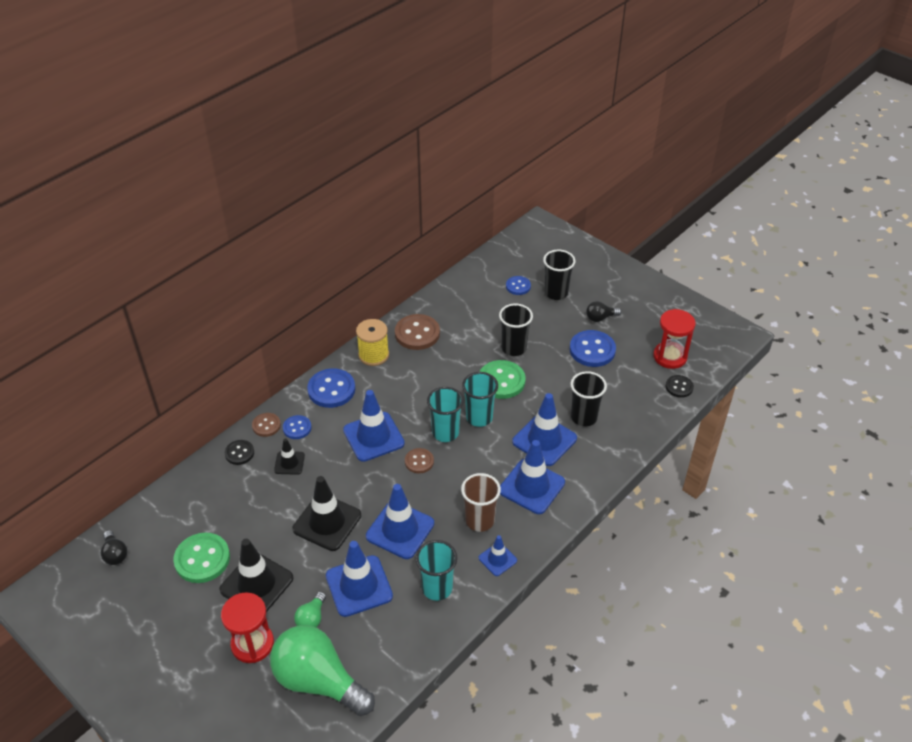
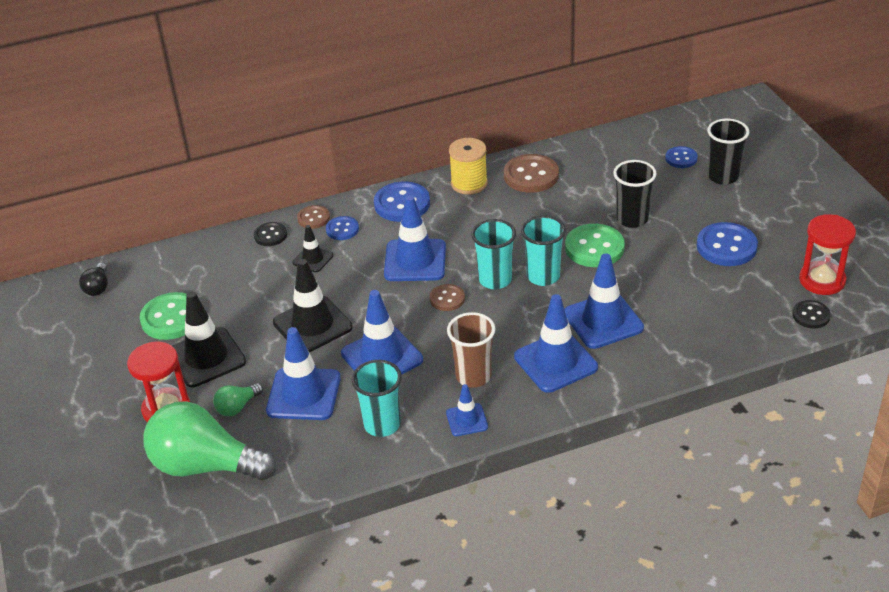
camera: 30 degrees right, 5 degrees down
(318, 681) = (205, 466): green light bulb -> green light bulb turned 45 degrees counterclockwise
(584, 417) = (667, 312): black cup -> none
(600, 318) = (760, 216): black light bulb -> none

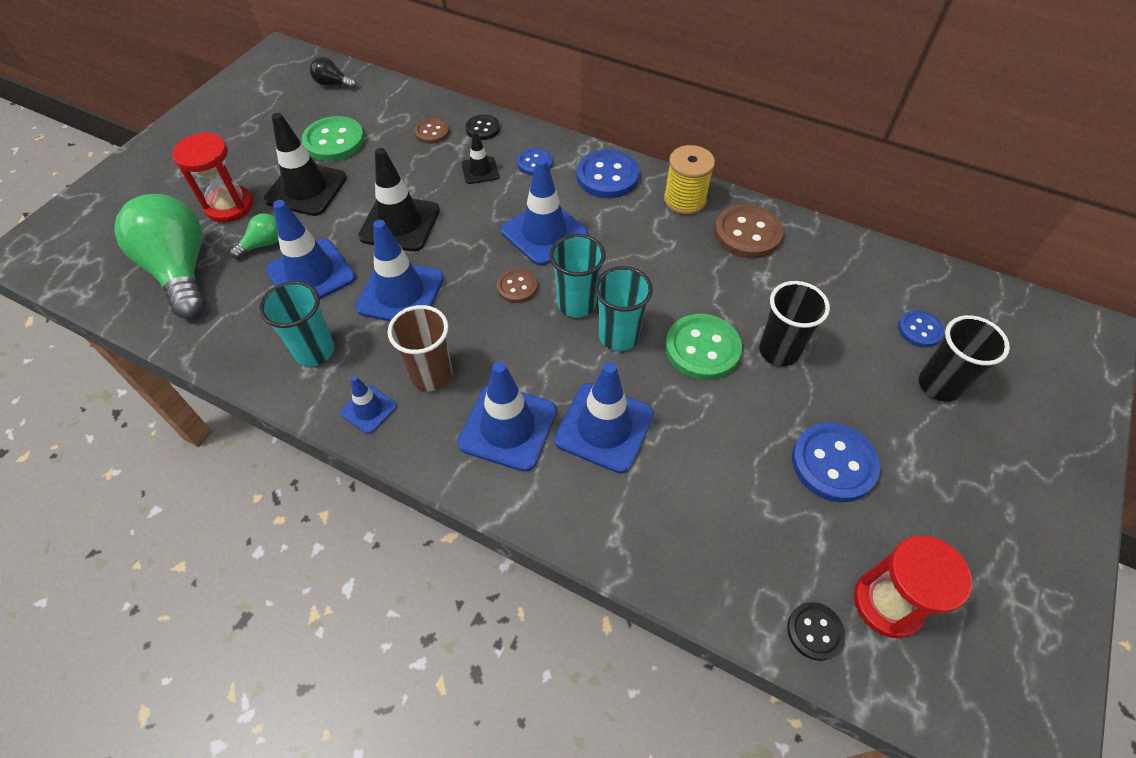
camera: 45 degrees right, 15 degrees up
(98, 287) = (333, 84): black light bulb -> black light bulb turned 60 degrees clockwise
(237, 407) = (263, 244): green light bulb -> green light bulb turned 135 degrees clockwise
(313, 218) = (530, 138): brown button -> brown button (432, 132)

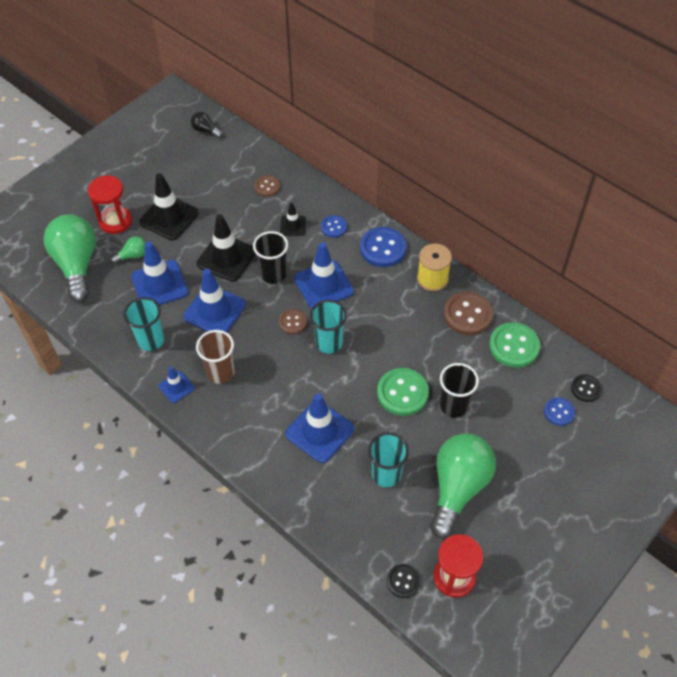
camera: 15 degrees right, 0 degrees up
(334, 141) = (196, 181): green button -> green button (514, 346)
(482, 129) = (304, 190): black button -> black button (585, 389)
(508, 427) = (259, 417): blue traffic cone -> none
(618, 336) = (349, 372): turquoise cup -> turquoise cup (386, 474)
(833, 463) = (458, 487): blue button -> green light bulb
(939, 385) = (553, 453): black cup -> black cup (273, 274)

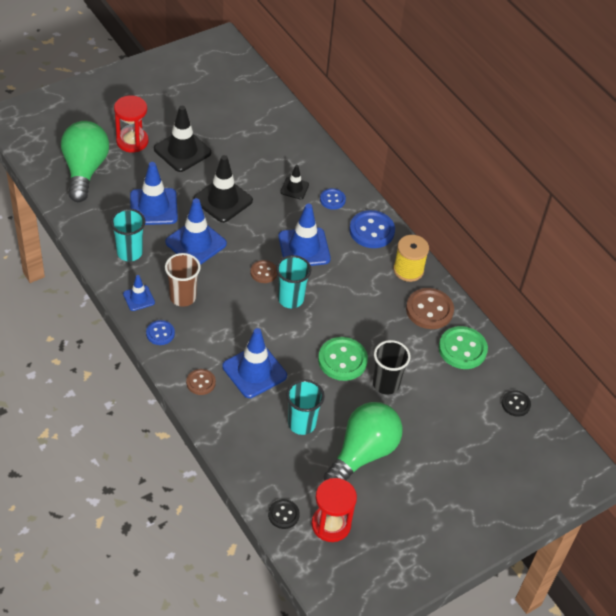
camera: 10 degrees right, 5 degrees down
(133, 255) = (138, 175): green light bulb -> none
(205, 130) = (243, 82): black light bulb -> none
(267, 187) = (283, 147): brown button -> brown button (201, 382)
(273, 274) = (261, 226): black cup -> none
(559, 412) = (482, 417): blue button -> blue button (160, 333)

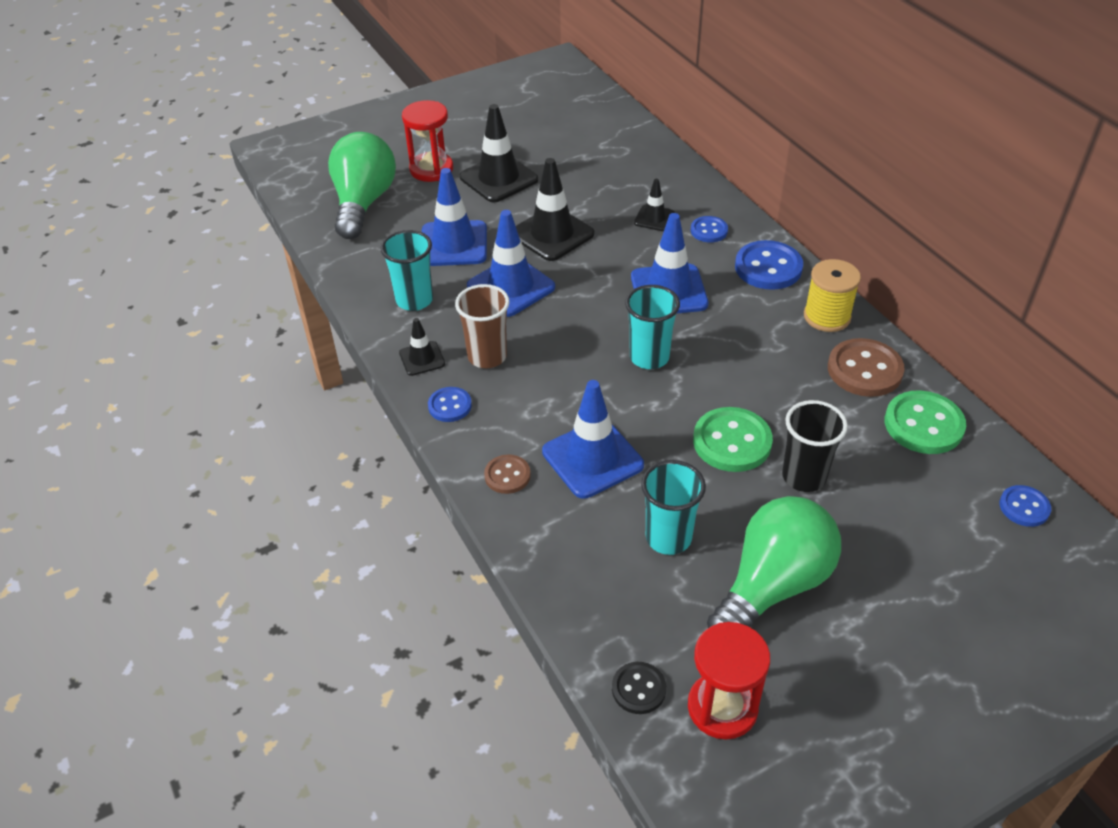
camera: 10 degrees right, 5 degrees down
(139, 298) = (422, 358): blue traffic cone -> black traffic cone
(263, 272) = (609, 323): brown button -> none
(515, 404) = (1024, 507): black button -> blue button

